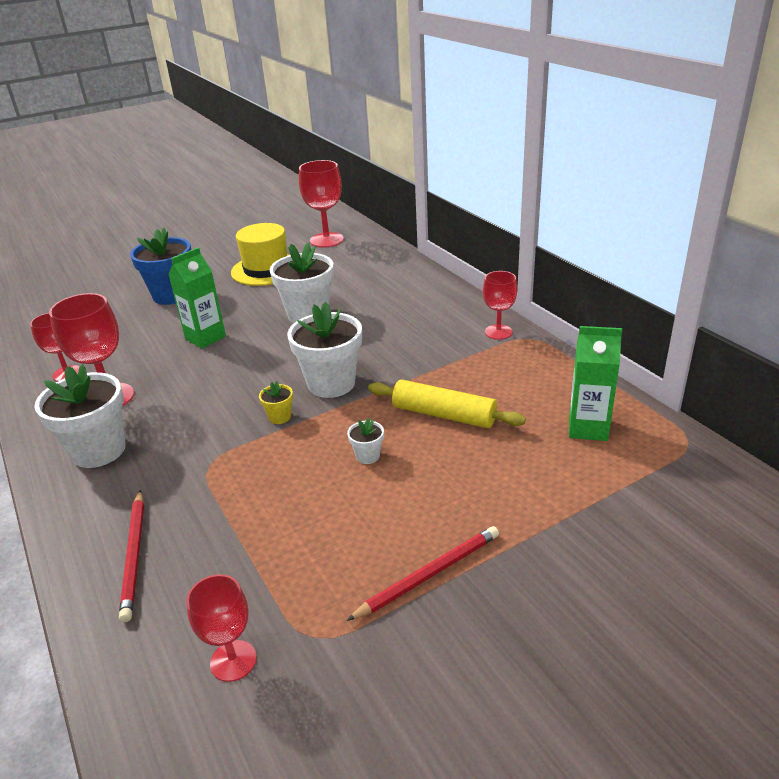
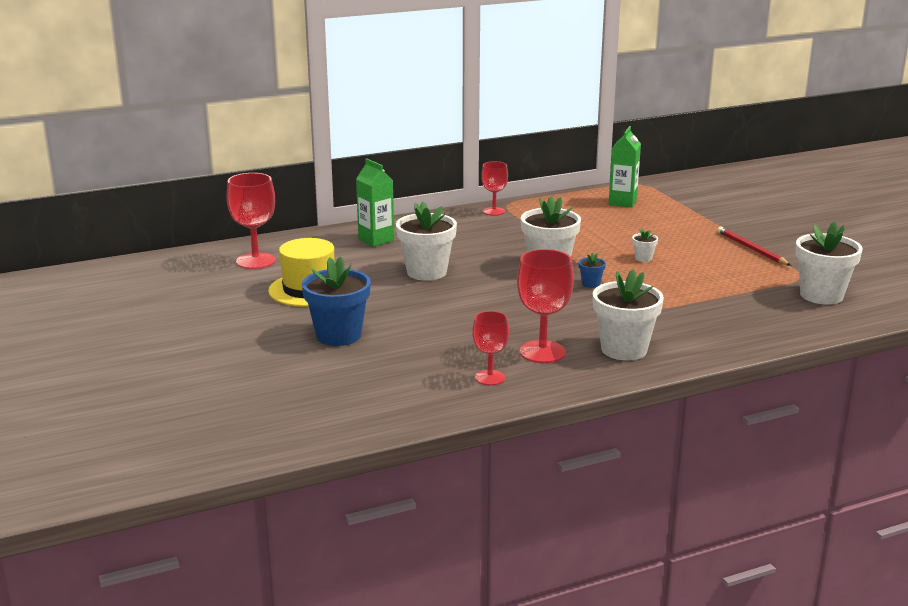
camera: 85 degrees left, 10 degrees down
(134, 555) = (744, 326): red pencil -> none
(205, 338) = (448, 315): green carton -> green carton (376, 240)
(233, 661) = (821, 295): red goblet -> white flower pot
(280, 417) = (591, 284): yellow flower pot -> blue flower pot
(444, 415) = (600, 235): yellow rolling pin -> none

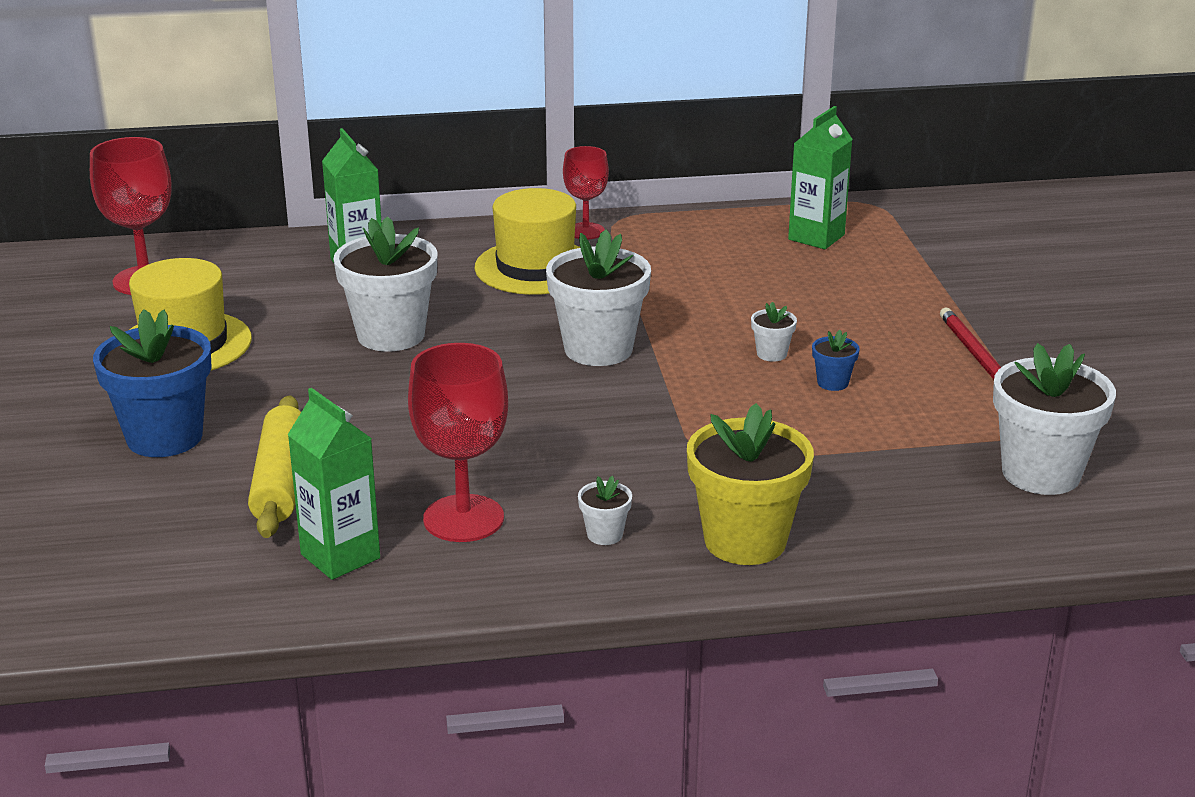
camera: 15 degrees right, 5 degrees up
(425, 347) = (280, 481): none -> yellow rolling pin
(480, 231) = (535, 267): none -> yellow hat
(490, 378) = (340, 556): red goblet -> green carton
(591, 284) = (643, 394): blue flower pot -> blue flower pot (832, 383)
(624, 349) = (604, 534): white flower pot -> white flower pot, size x0.44
(698, 343) = (745, 541): none -> yellow flower pot

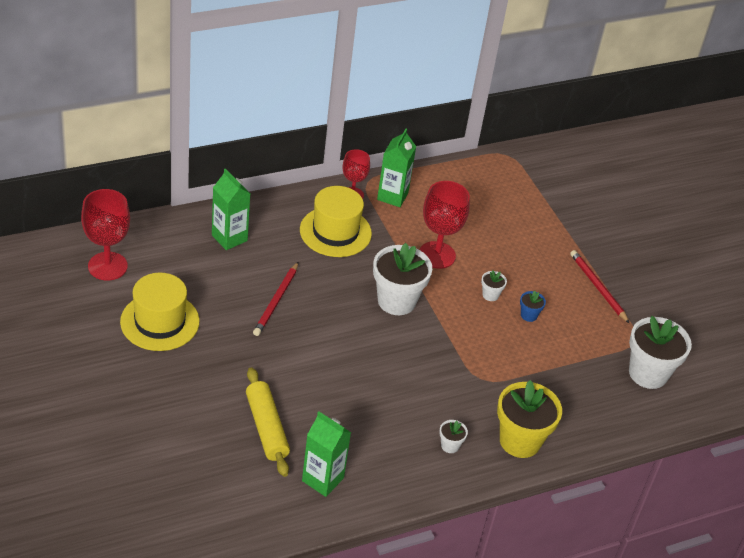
camera: 20 degrees left, 15 degrees up
(164, 437) = (186, 401): blue flower pot -> none
(391, 335) = (276, 301): white flower pot -> red pencil
(463, 518) = (374, 443): red goblet -> red goblet (437, 255)
(816, 237) = (485, 189): green carton -> green carton (392, 196)

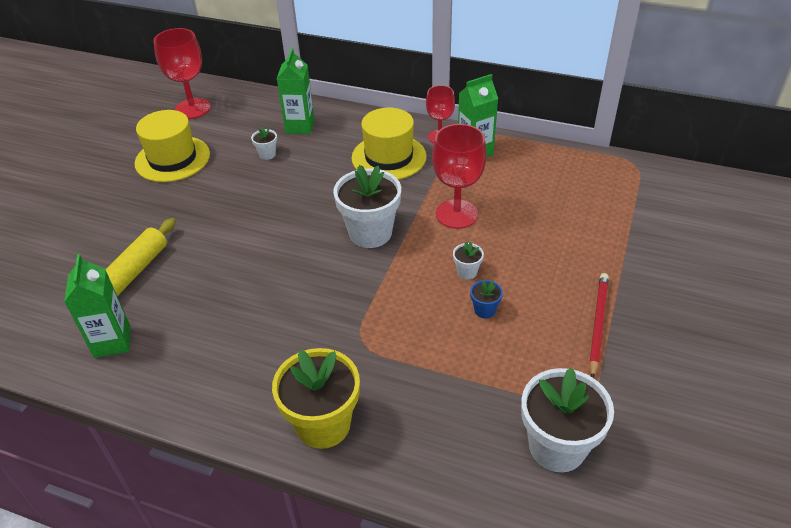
camera: 50 degrees right, 0 degrees up
(276, 301) = (272, 185): red pencil -> none
(450, 445) = (252, 384): white flower pot -> white flower pot (267, 154)

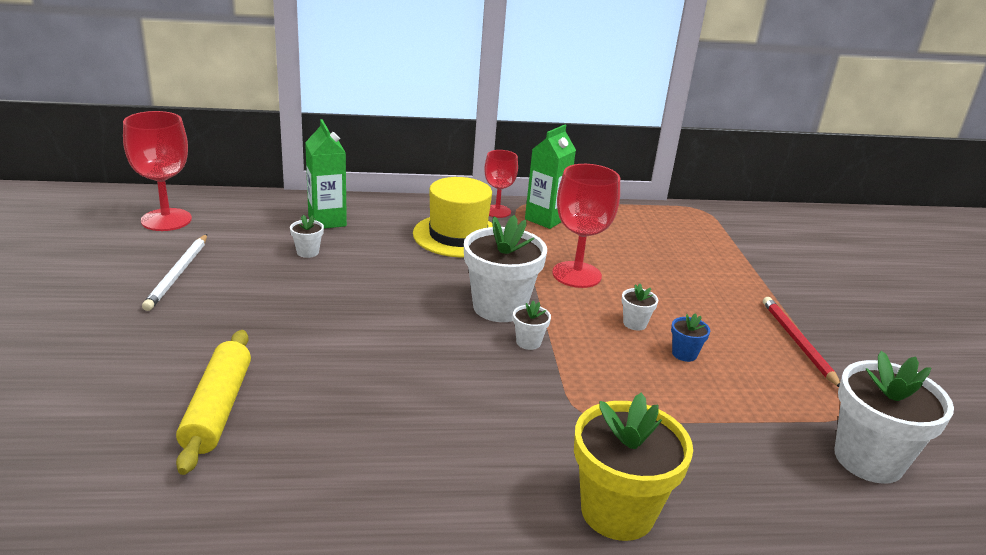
camera: 30 degrees left, 15 degrees down
(112, 342) = (249, 497): green carton -> none
(172, 159) = (178, 274): yellow hat -> white pencil
(368, 270) = (528, 342): none -> white flower pot

